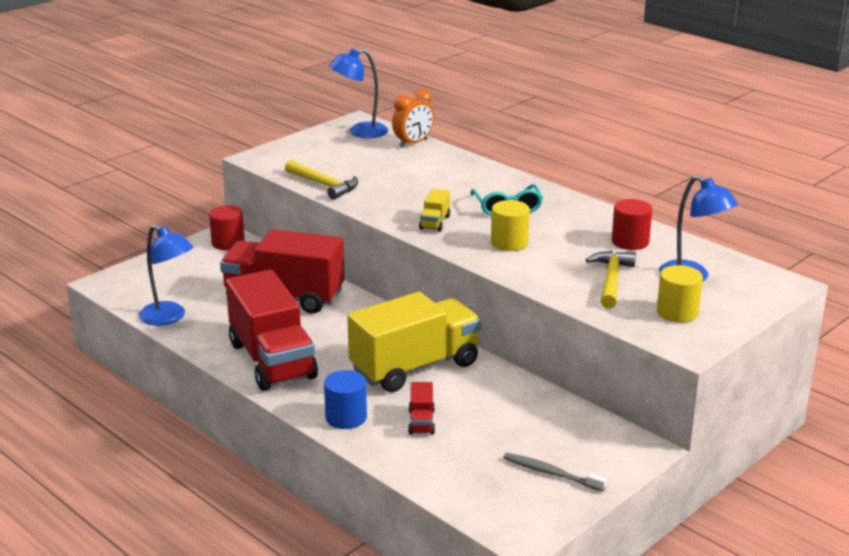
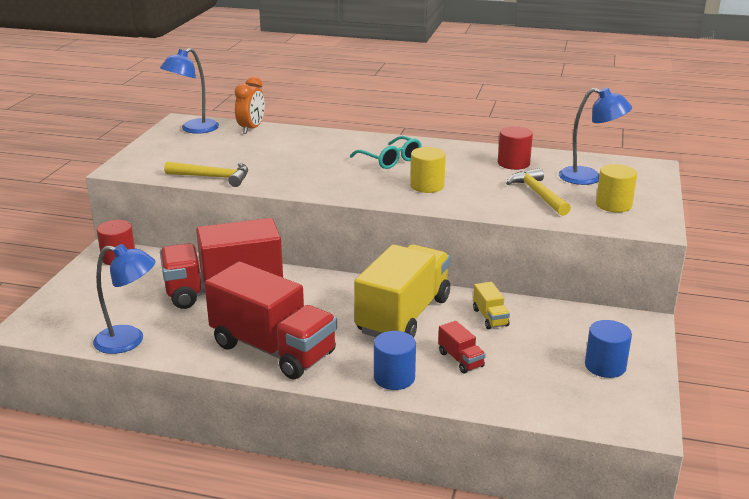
camera: 30 degrees left, 0 degrees up
(435, 222) = (347, 185): yellow truck -> yellow truck (490, 317)
(551, 473) = (605, 366): grey toothbrush -> blue cylinder

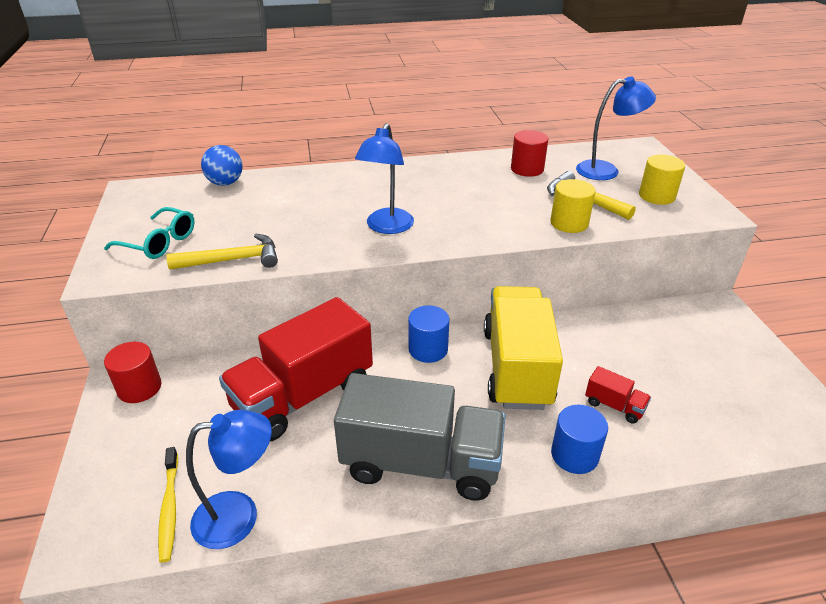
camera: 25 degrees left, 10 degrees up
(90, 325) = (169, 508): none -> yellow toothbrush
(193, 129) = (156, 197): blue lamp -> blue lamp (386, 227)
(251, 129) = (225, 183): orange clock -> blue ball
(273, 349) = (421, 463): red truck -> grey truck
(390, 160) = (409, 191): turquoise glasses -> turquoise glasses (159, 242)
(427, 186) = (474, 215): yellow cylinder -> yellow cylinder (569, 223)
(490, 317) = (595, 343): yellow truck -> none
(605, 366) = (737, 367): blue cylinder -> blue cylinder (428, 349)

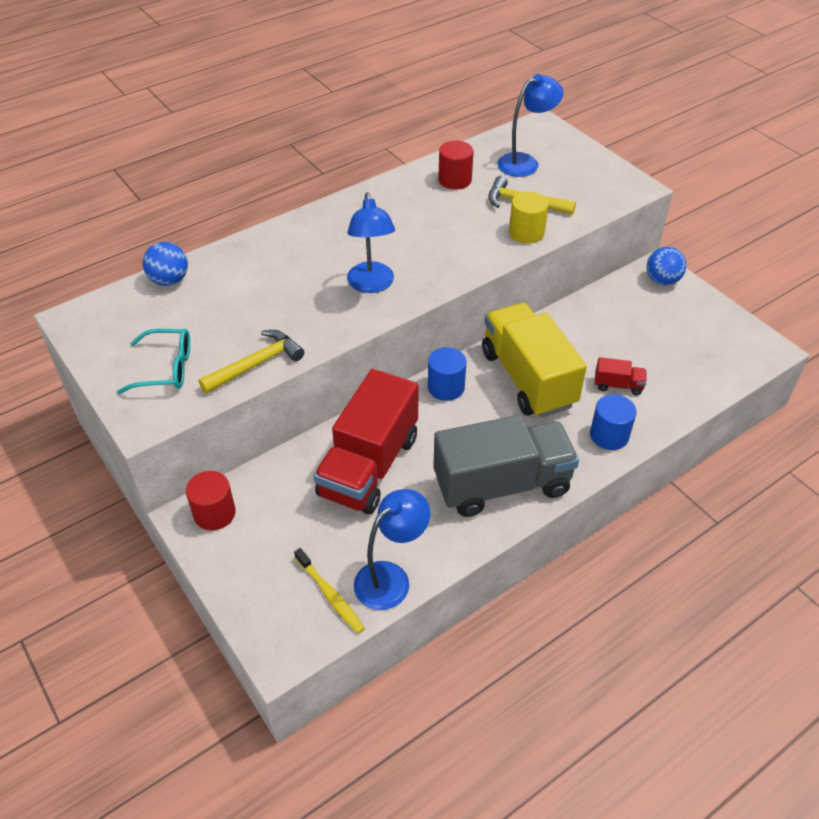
camera: 25 degrees left, 10 degrees up
(657, 196) = (582, 181): yellow cylinder -> none
(721, 319) = (662, 280): none -> blue ball

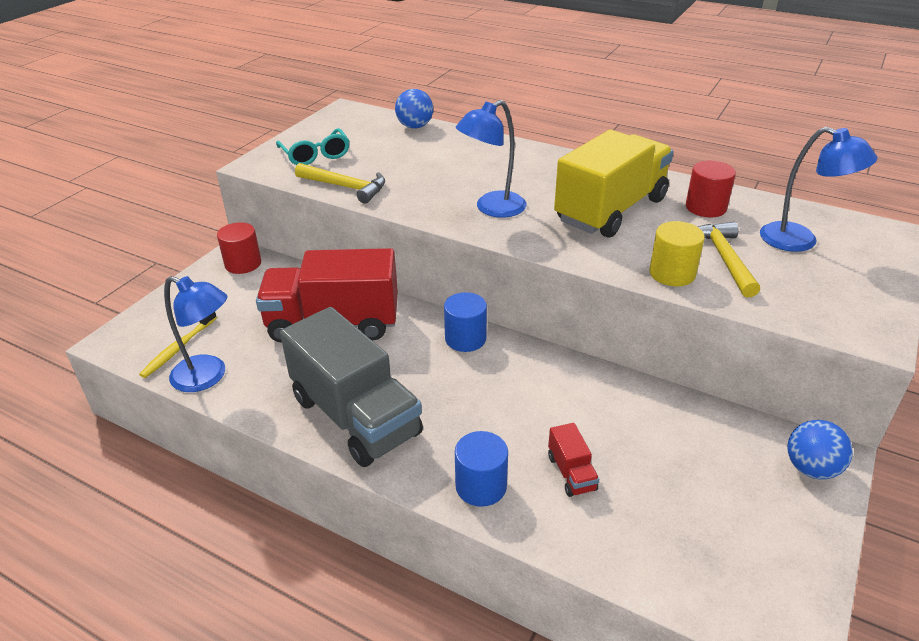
camera: 65 degrees right, 10 degrees down
(528, 378) = (522, 392): yellow truck -> yellow truck (611, 210)

